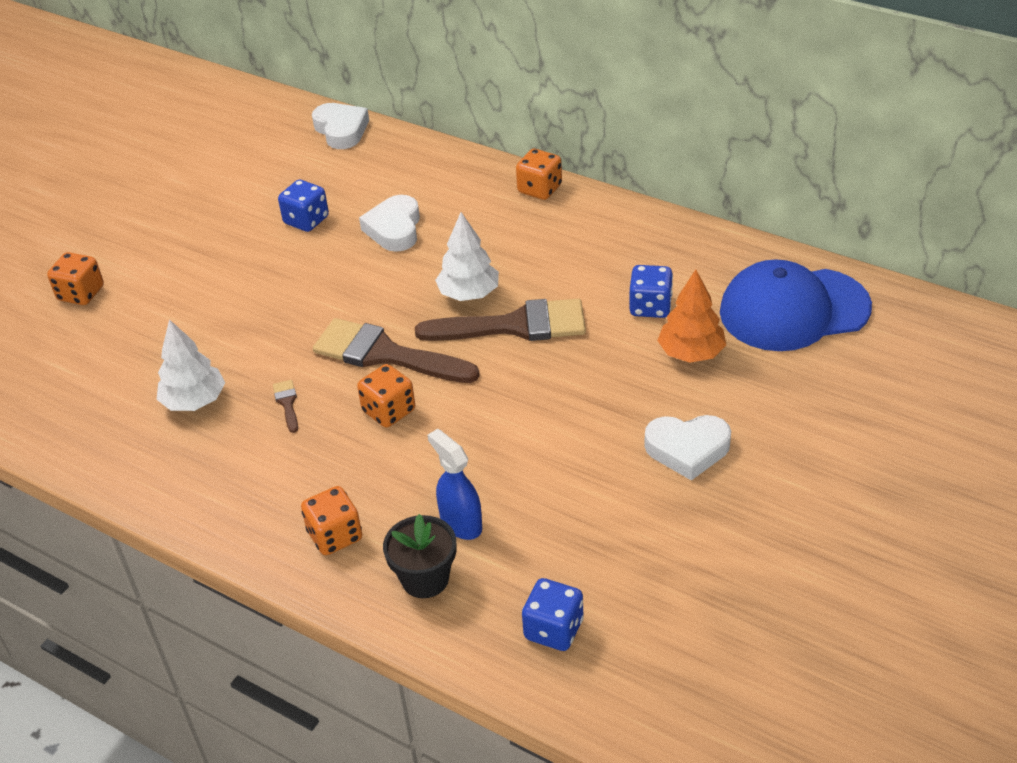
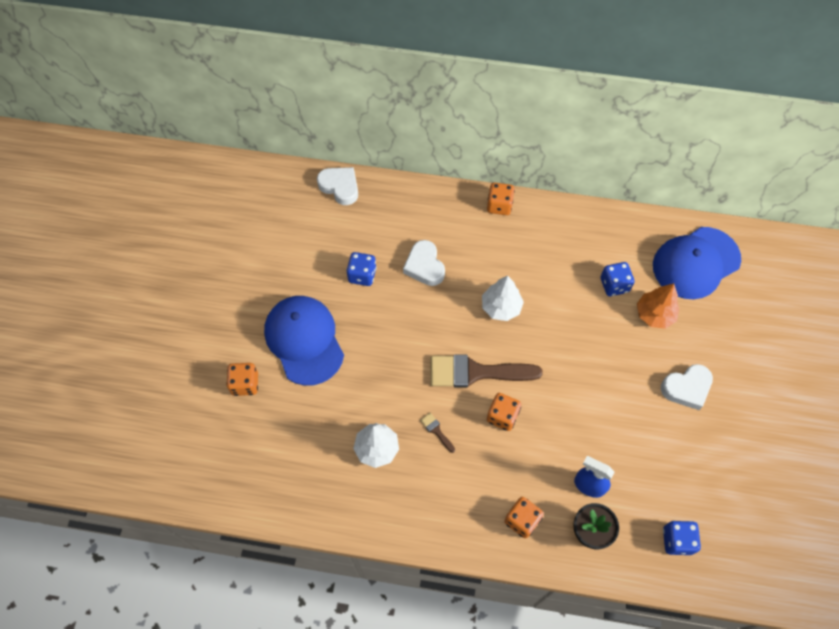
camera: 25 degrees left, 20 degrees up
(185, 268) = (304, 340): none -> blue cap
(515, 325) = (542, 324): brown brush -> none

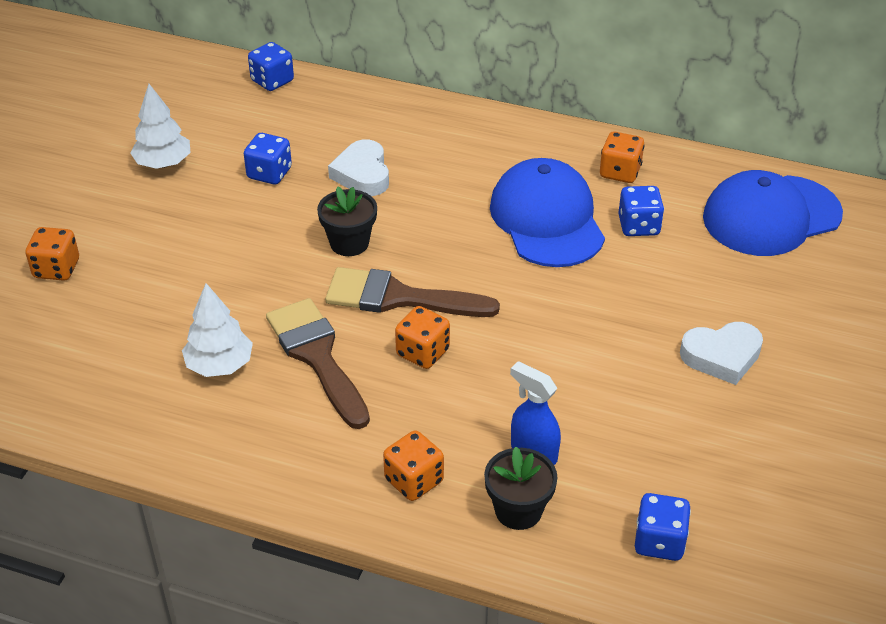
camera: 10 degrees right, 20 degrees down
(304, 340) = (160, 232): blue cap -> blue cap (547, 219)
(340, 187) = (272, 81): white heart -> blue dice
(432, 330) = (349, 243): none -> black flower pot
(436, 431) = (317, 356): brown brush -> brown brush, size x2.48
(499, 206) = (492, 123): orange dice -> orange dice (620, 172)
(501, 307) = (460, 230): white tree -> white tree (163, 163)
(654, 315) = (692, 266): orange tree -> none

